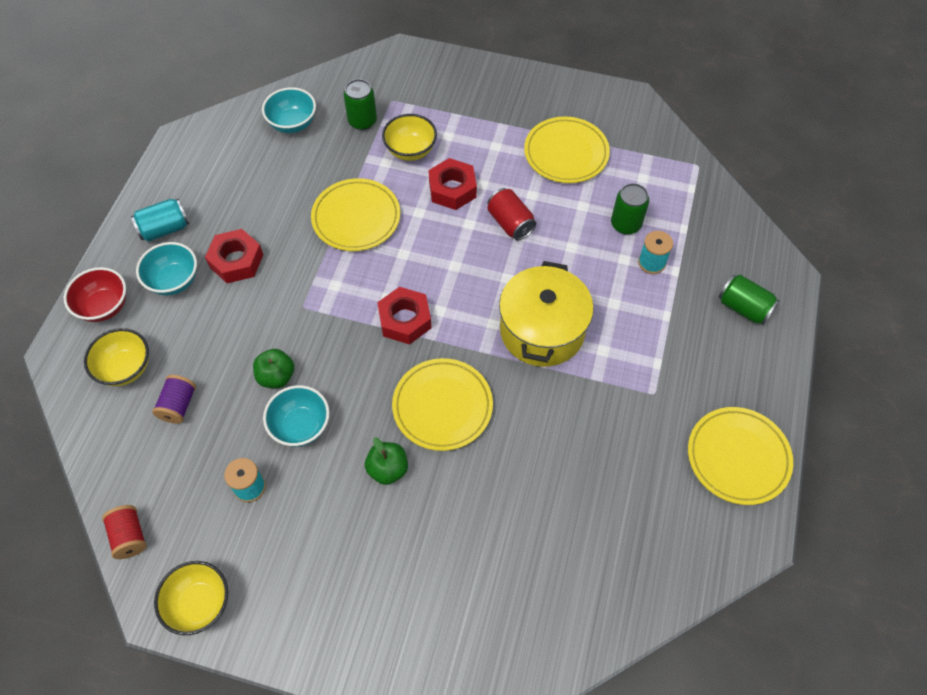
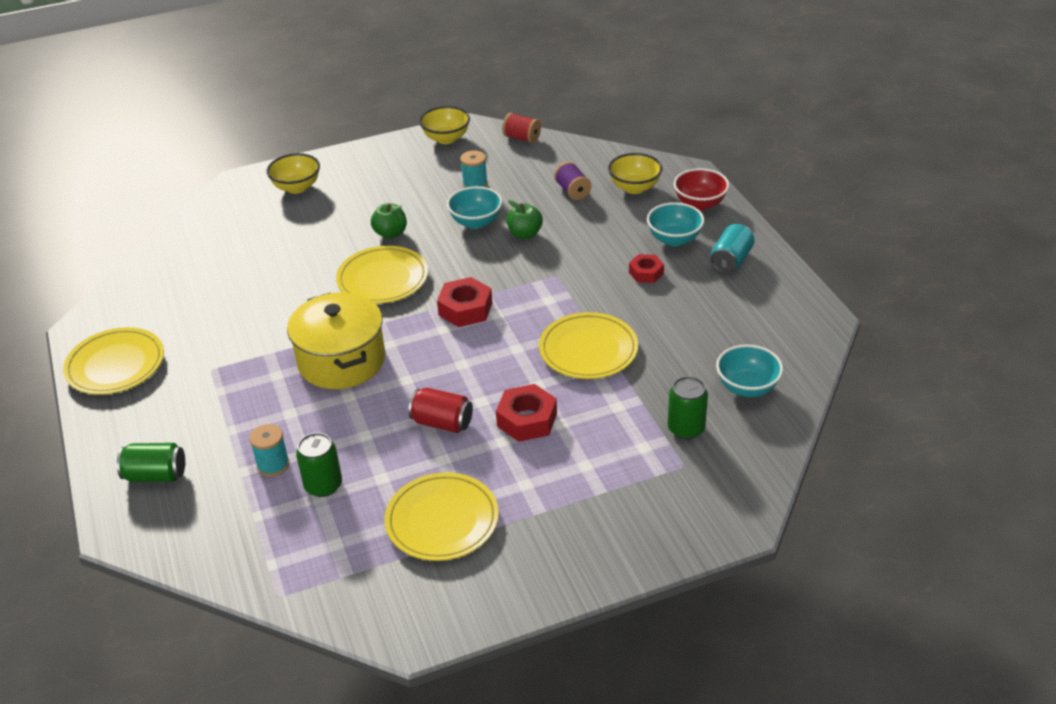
camera: 145 degrees right, 20 degrees down
(236, 261) = (646, 273): red nut -> red nut, size x0.64
(410, 150) = (606, 430): yellow bowl -> yellow bowl (297, 187)

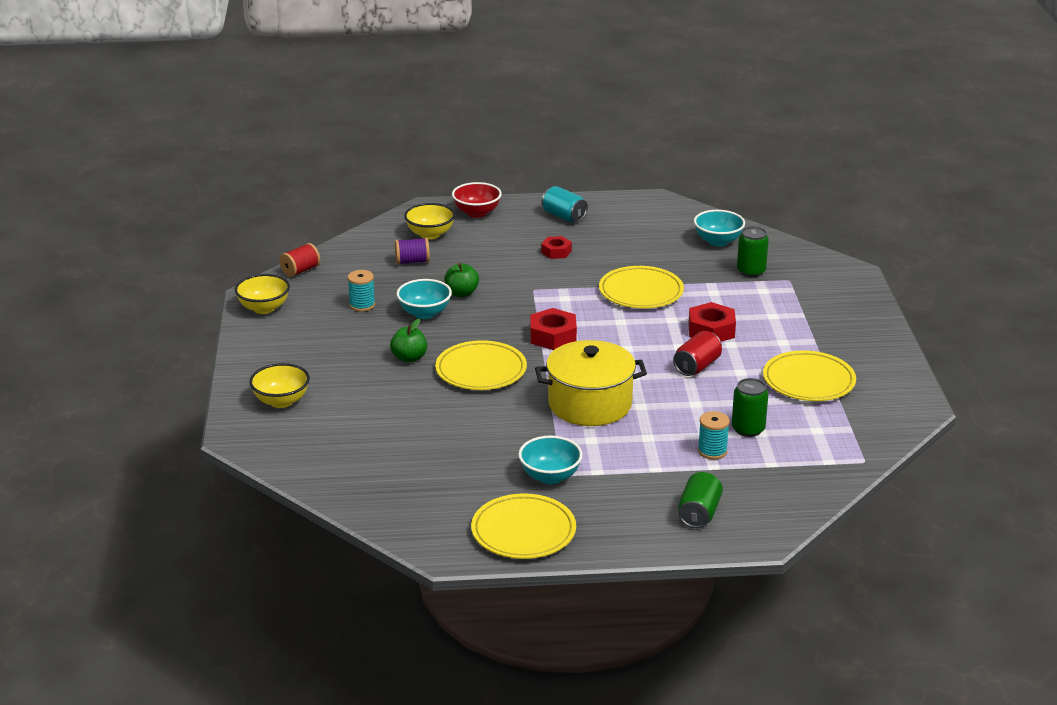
camera: 75 degrees left, 10 degrees down
(674, 239) = (519, 232): turquoise bowl -> turquoise bowl (550, 476)

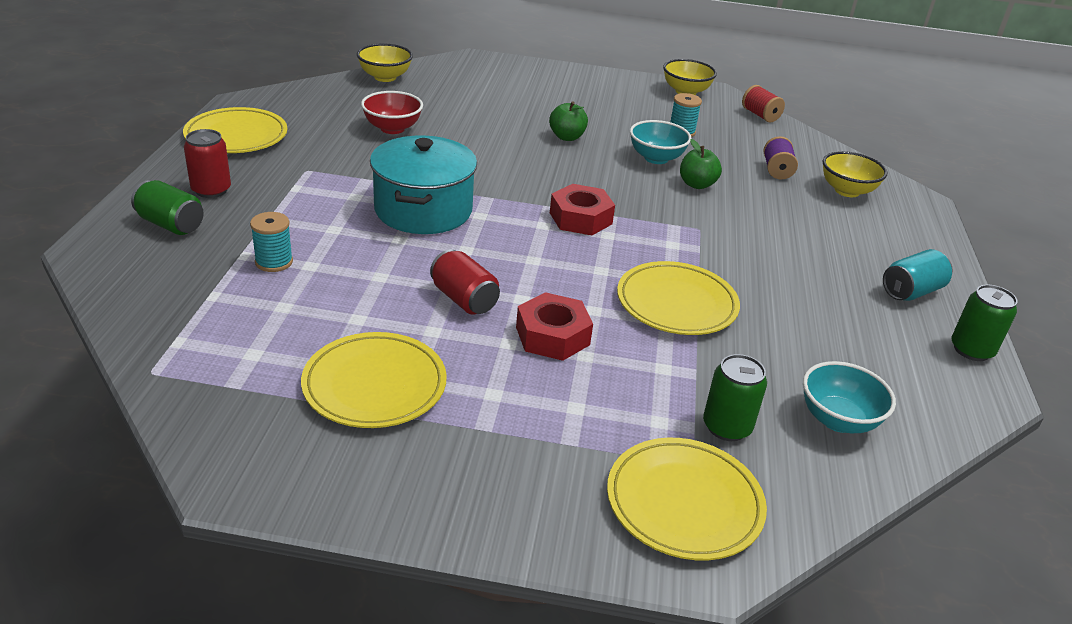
camera: 100 degrees right, 5 degrees up
(281, 401) = (517, 78): yellow bowl -> yellow bowl (385, 77)
(477, 213) = (912, 230): red bowl -> red bowl (392, 128)
(481, 370) = (525, 166): yellow plate -> yellow plate (684, 503)
(550, 476) = (309, 163): turquoise bowl -> none
(556, 252) = (800, 264): red nut -> none
(590, 404) = (423, 210): yellow pot -> turquoise pot
(632, 512) = (211, 190): none -> red can
(748, 429) = (298, 299): green can -> green can (971, 350)

